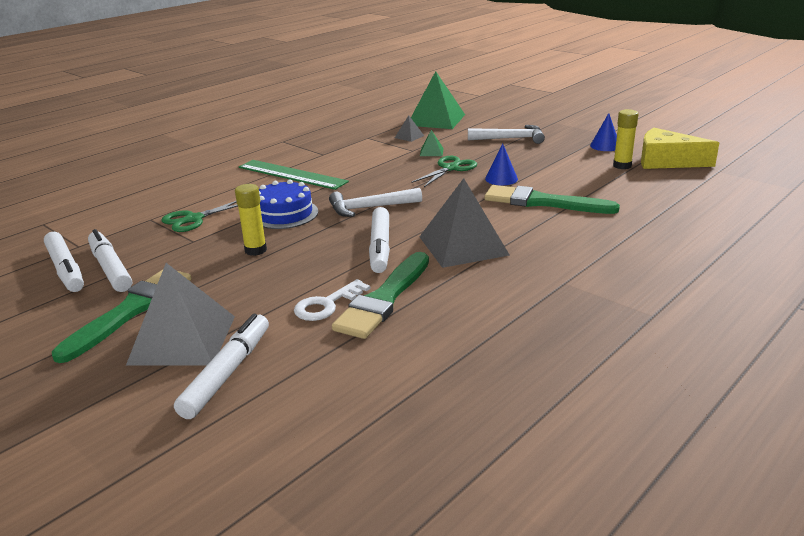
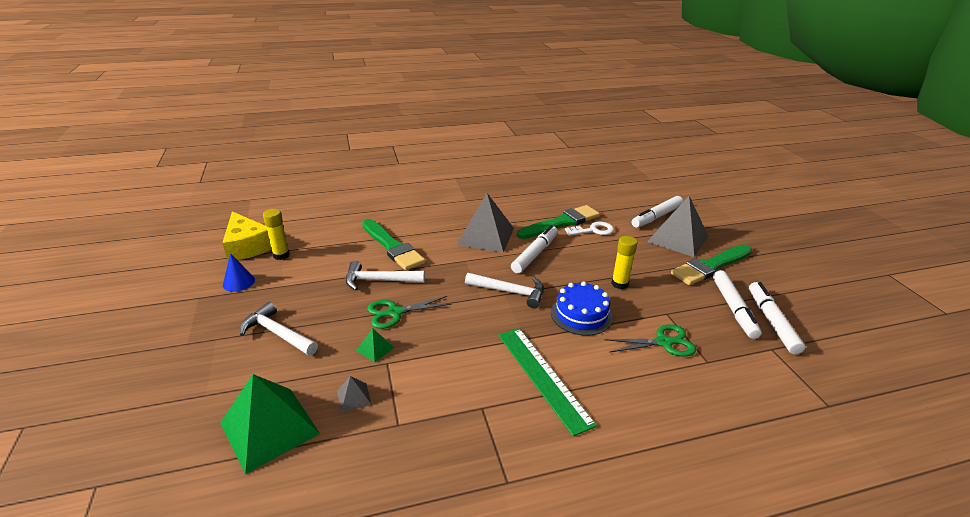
camera: 150 degrees left, 5 degrees up
(501, 179) = (379, 280): blue cone -> white hammer

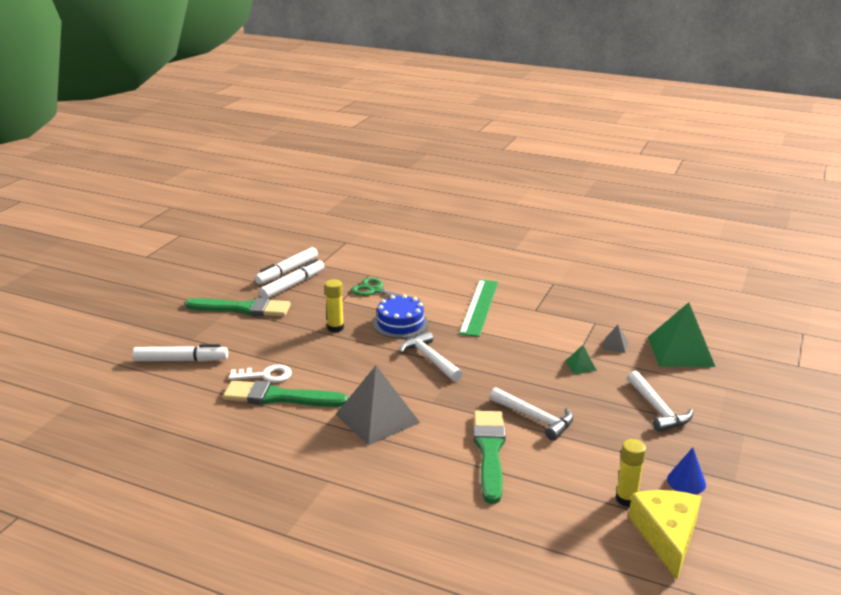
camera: 140 degrees left, 5 degrees down
(395, 313) = (544, 384): green scissors -> none
(535, 254) = (359, 379): white marker -> none
(593, 230) = (266, 375): white key -> white key turned 150 degrees clockwise
(678, 239) = (214, 335): grey pyramid -> none

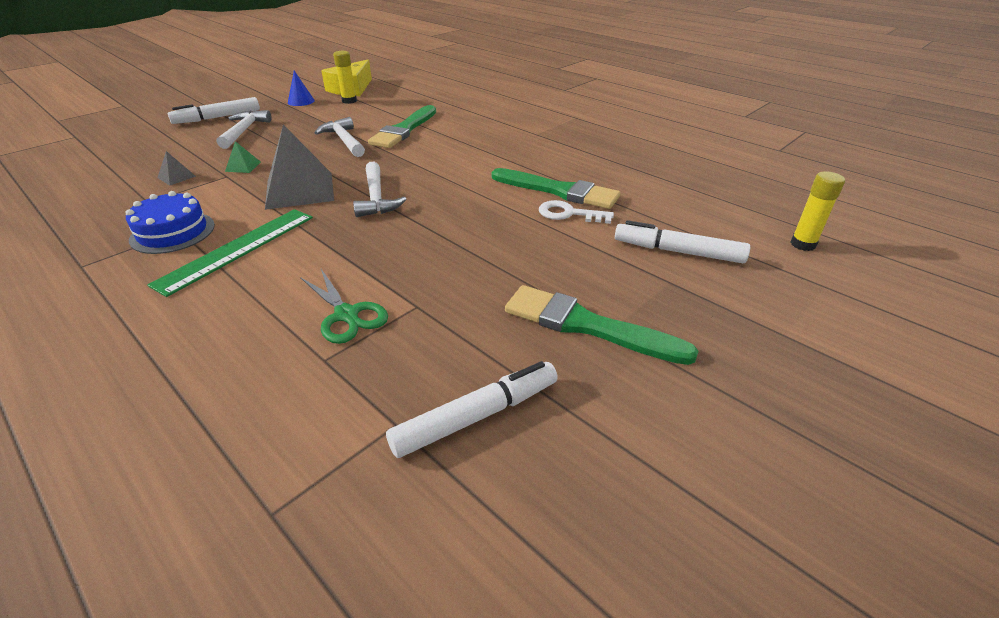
camera: 160 degrees left, 10 degrees up
(293, 285) = (481, 367): white marker -> white marker (217, 117)
(335, 328) = (456, 257): yellow glue stick -> yellow glue stick (803, 244)
(377, 418) = (473, 160): grey pyramid -> grey pyramid (300, 190)
(400, 323) = (366, 246): blue cake -> blue cake (172, 232)
(680, 351) = (134, 161): green pyramid -> none

